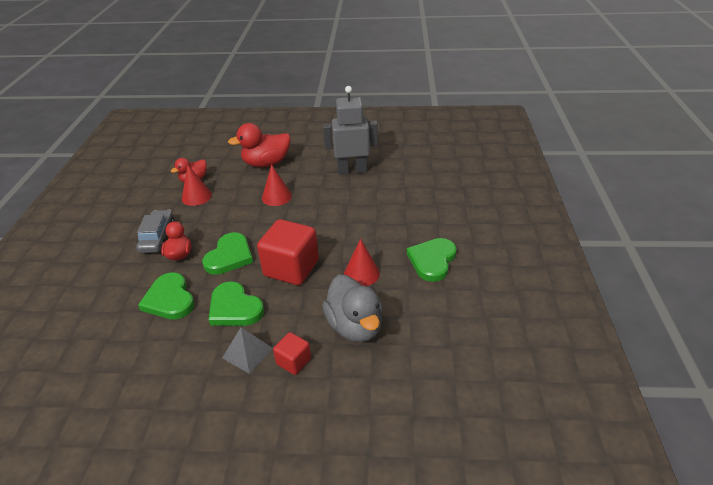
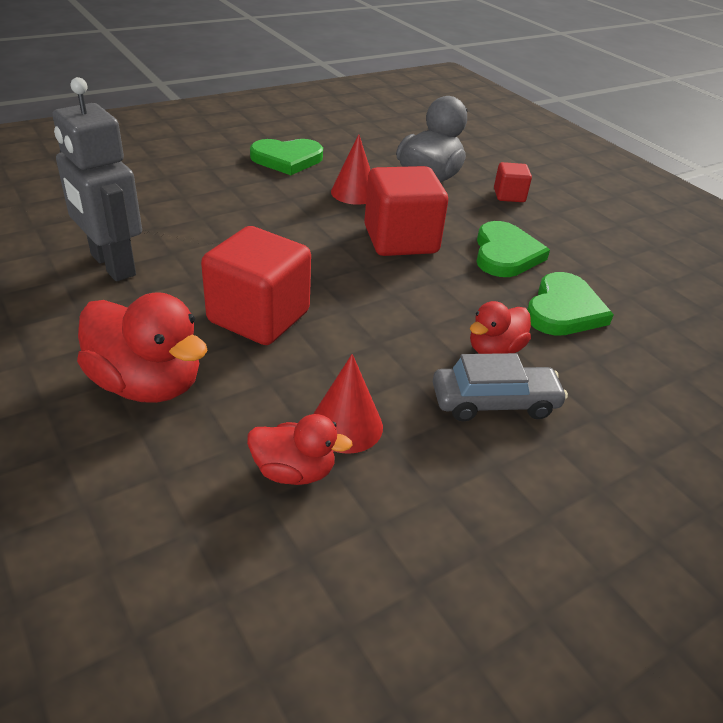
camera: 130 degrees left, 0 degrees up
(158, 237) = (494, 402): grey car -> grey car turned 150 degrees counterclockwise
(229, 256) = (440, 298): green heart -> none
(247, 353) = (538, 222): grey pyramid -> none
(276, 197) = (259, 317): red cone -> red cube

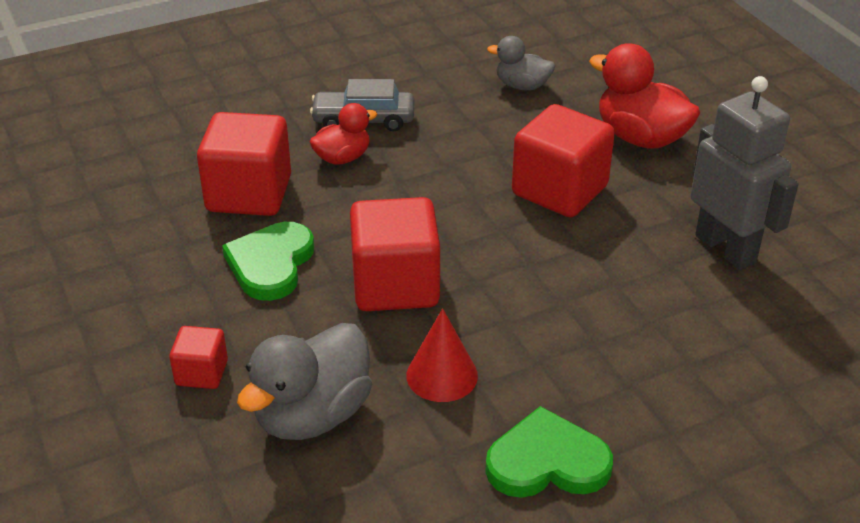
camera: 170 degrees left, 0 degrees up
(294, 471) = (522, 86): red duck -> grey duck
(346, 425) = (484, 109): red cone -> none
(563, 310) = (249, 194): green heart -> red cube

